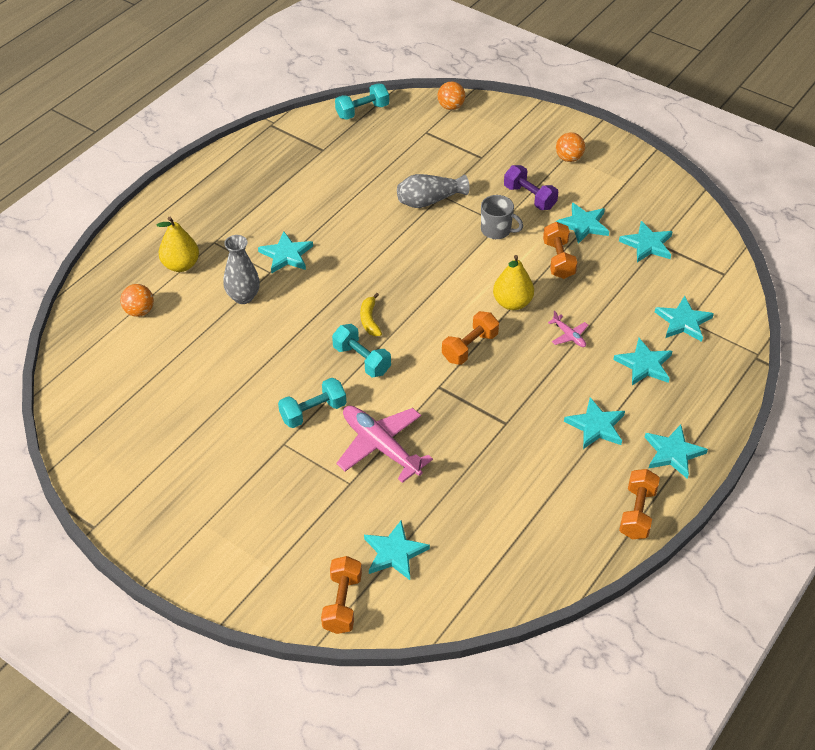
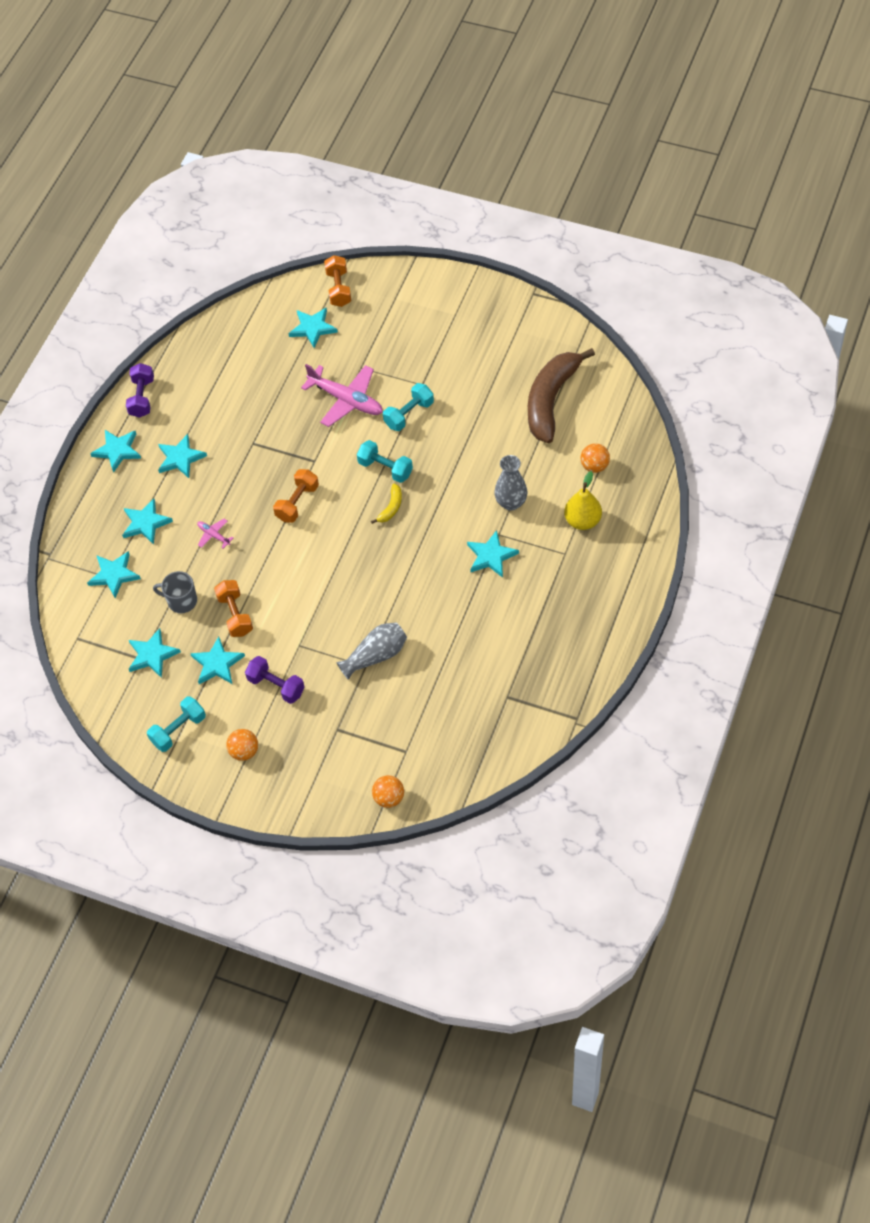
camera: 170 degrees right, 10 degrees up
(146, 389) = (550, 400): none -> brown banana
(362, 111) = (485, 765): turquoise dumbbell -> turquoise dumbbell (178, 730)
(369, 320) = (391, 507): yellow banana -> yellow banana turned 45 degrees clockwise
(497, 230) = (300, 635): grey mug -> grey mug (181, 601)
(512, 303) = (269, 556): yellow pear -> none
(637, 513) = (142, 397): orange dumbbell -> purple dumbbell

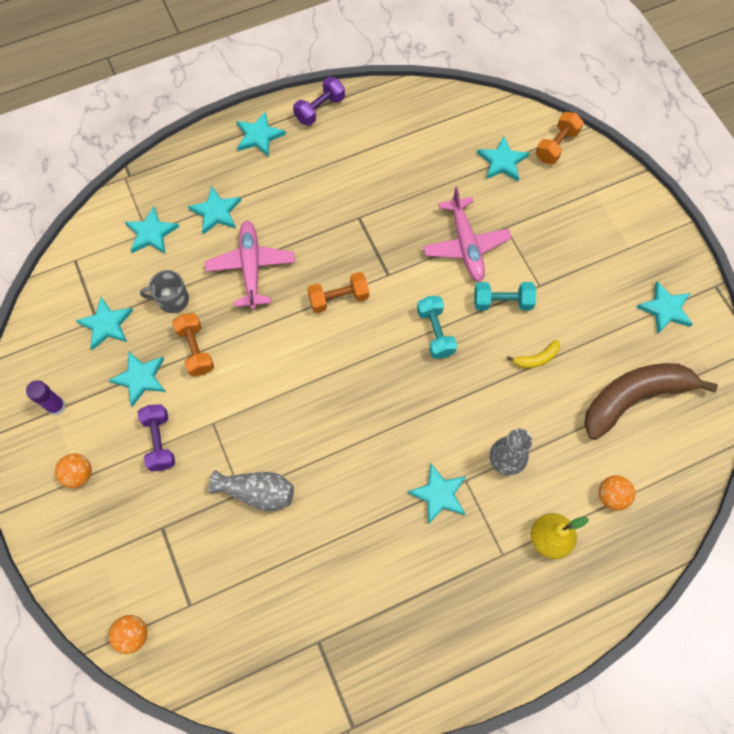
camera: 40 degrees right, 10 degrees up
(178, 730) = (56, 406): turquoise dumbbell -> purple glue stick
(180, 458) = (295, 182): turquoise star -> turquoise star (665, 309)
(181, 601) = (172, 300): grey mug -> grey mug turned 60 degrees counterclockwise
(214, 535) = (251, 268): pink plane -> pink plane, size x2.15
(235, 615) = (196, 349): orange dumbbell -> orange dumbbell turned 45 degrees counterclockwise
(391, 507) = (404, 371): yellow banana -> yellow banana (536, 359)

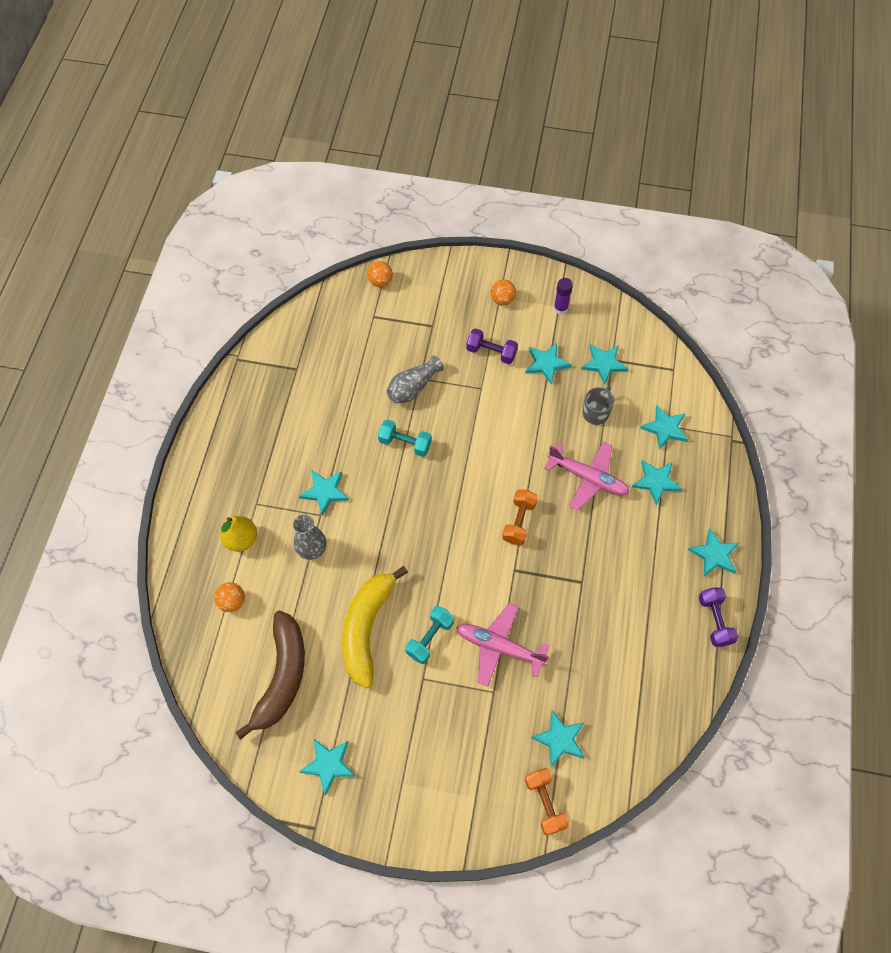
camera: 125 degrees right, 5 degrees down
(196, 349) = (544, 407): orange dumbbell -> none
(435, 332) = (441, 570): turquoise dumbbell -> turquoise dumbbell (405, 443)
(536, 359) = (366, 628): yellow banana -> yellow banana, size x2.44

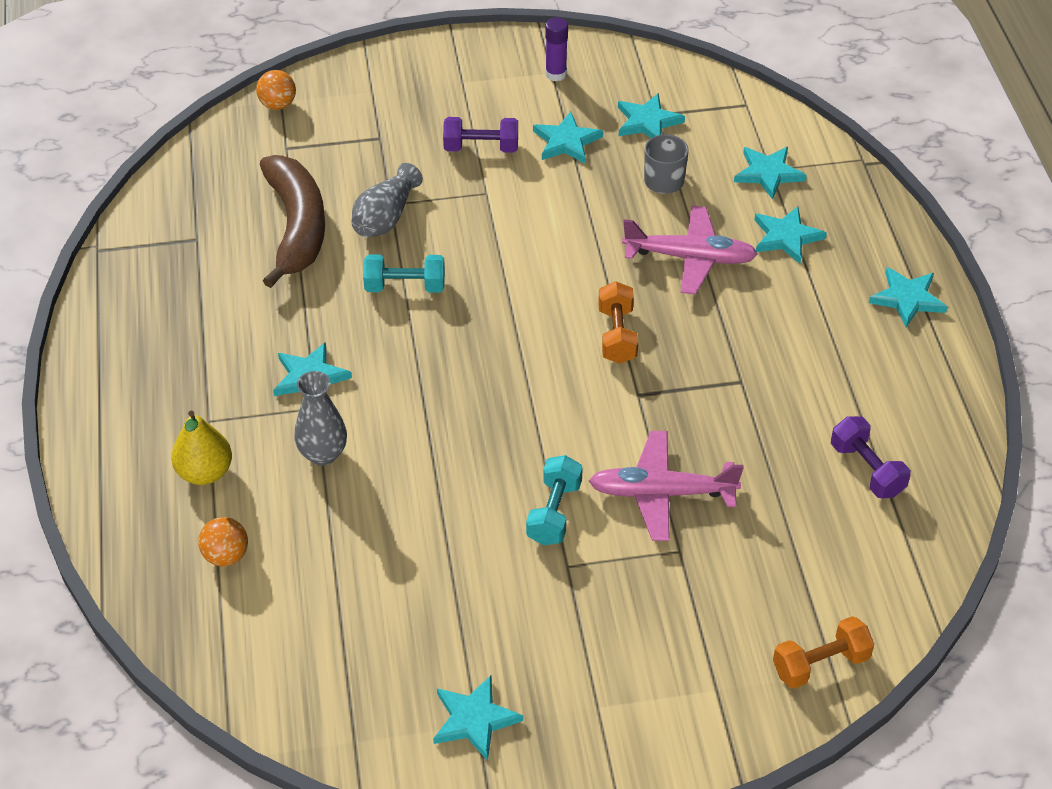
camera: 20 degrees left, 15 degrees down
(282, 676) = (350, 628): brown banana -> brown banana (297, 227)
(366, 628) = (452, 528): yellow banana -> none
(502, 300) = (468, 84): orange ball -> none
(545, 803) = (820, 664): orange dumbbell -> orange dumbbell turned 75 degrees counterclockwise
(560, 739) = (803, 579): turquoise star -> none
(714, 620) = (946, 374): purple dumbbell -> purple dumbbell (867, 469)

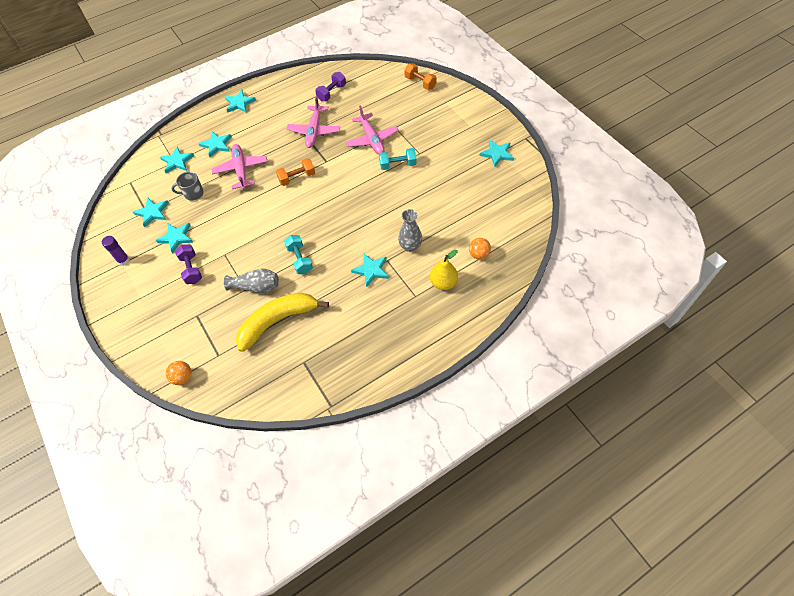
camera: 110 degrees left, 10 degrees up
(297, 227) = (277, 321): brown banana -> yellow banana
(746, 400) = (314, 131): none -> pink plane

